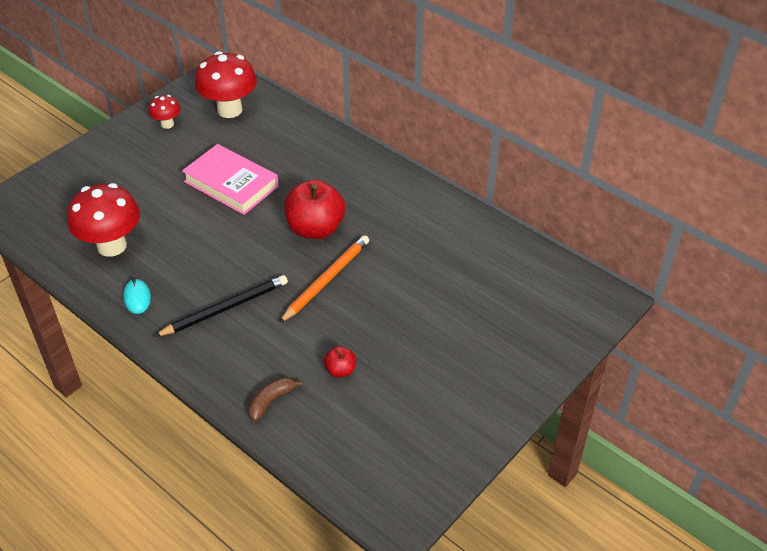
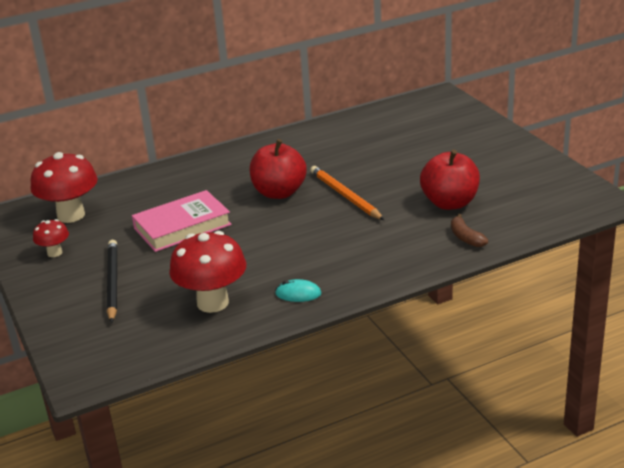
camera: 65 degrees left, 15 degrees down
(225, 308) = (345, 247): black pencil -> black pencil (112, 282)
(340, 370) = (450, 203): red apple -> red apple, size x2.13

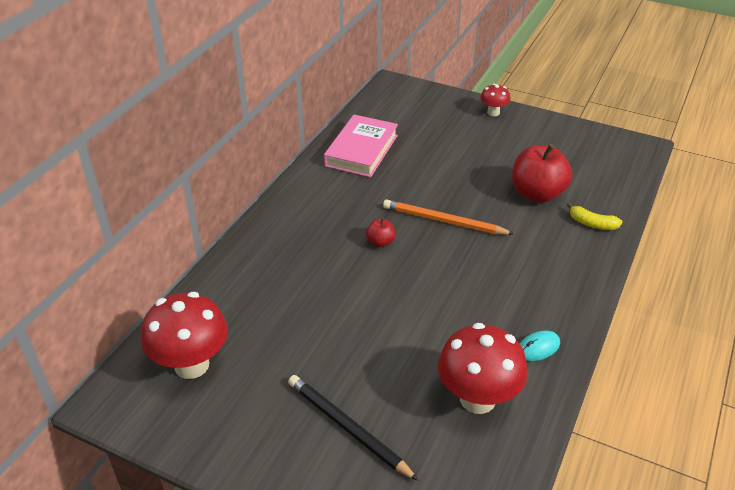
camera: 40 degrees left, 10 degrees up
(54, 253) = (234, 423): red mushroom -> red mushroom (493, 112)
(182, 226) = (335, 323): pink book -> pink book (361, 150)
(279, 192) = (380, 242): red apple -> red apple, size x0.47
(465, 238) = (592, 224): brown banana -> yellow banana

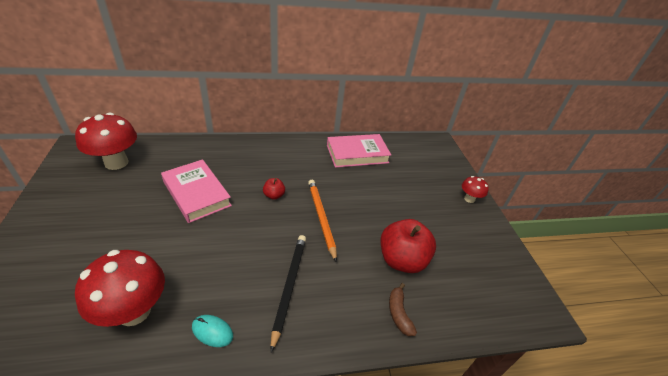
camera: 50 degrees right, 0 degrees up
(325, 304) = (197, 193): none -> pink book
(347, 428) = (81, 248): black pencil -> black pencil (289, 286)
(592, 224) = (399, 313): yellow banana -> brown banana

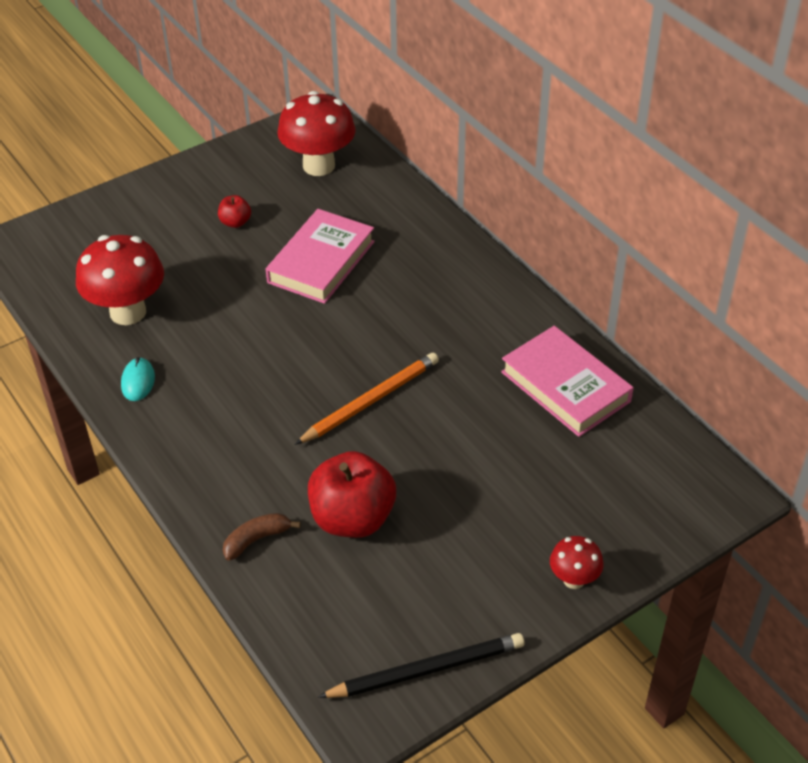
camera: 70 degrees right, 5 degrees up
(274, 195) = (377, 333): red apple -> red apple (235, 222)
(289, 286) = (231, 417): black pencil -> black pencil (426, 669)

